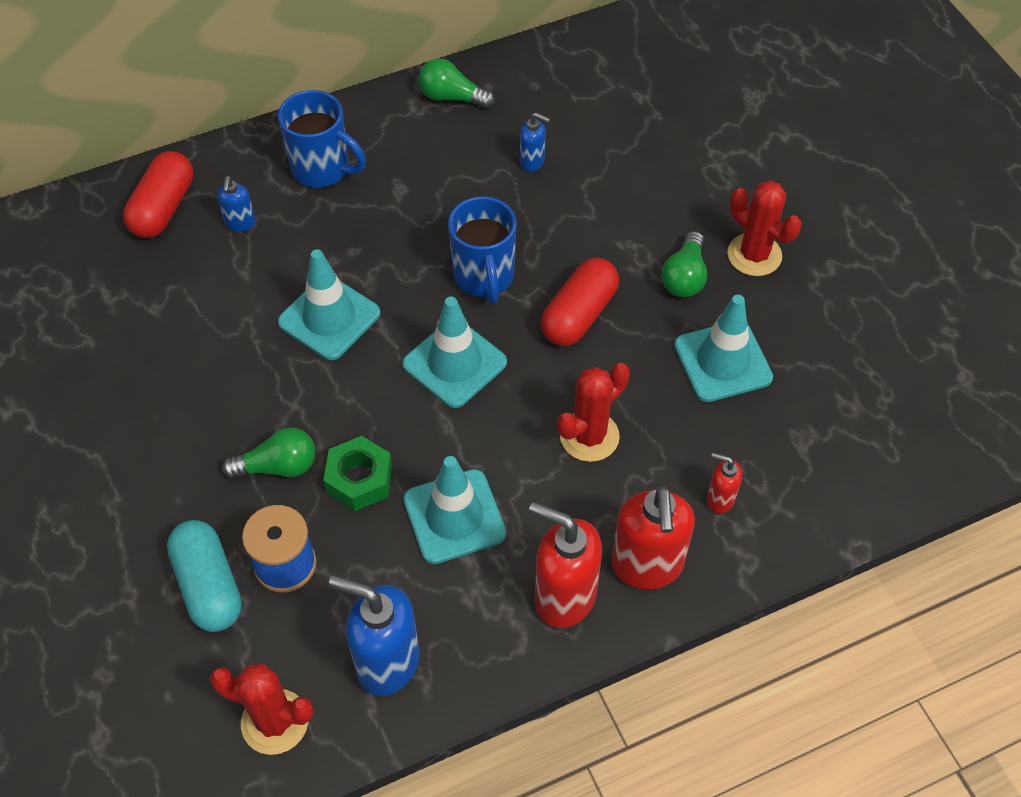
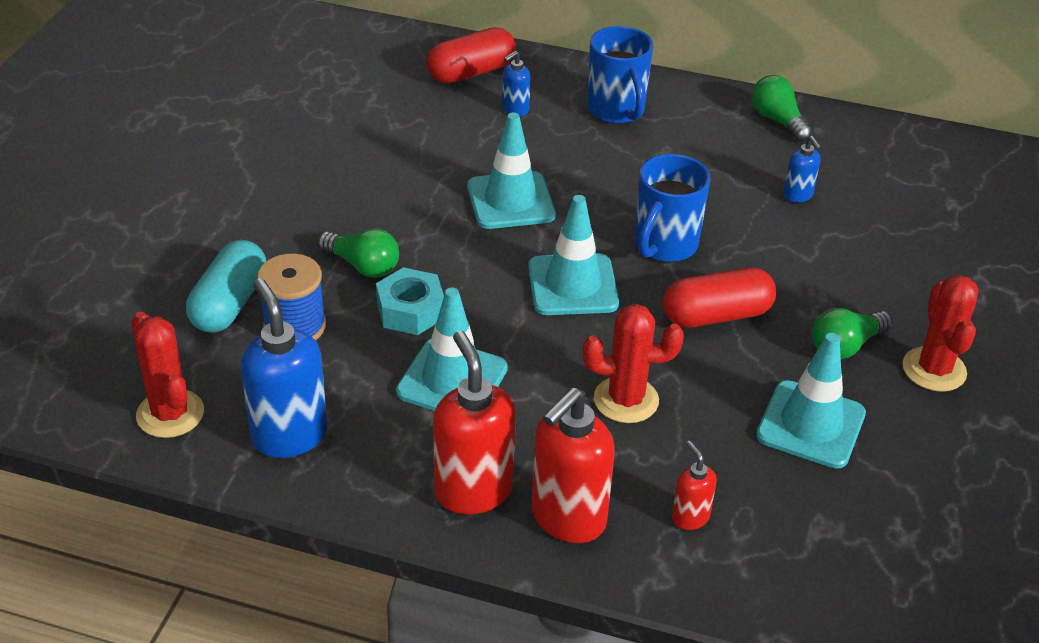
camera: 40 degrees right, 15 degrees down
(359, 479) = (410, 311): green nut -> turquoise nut

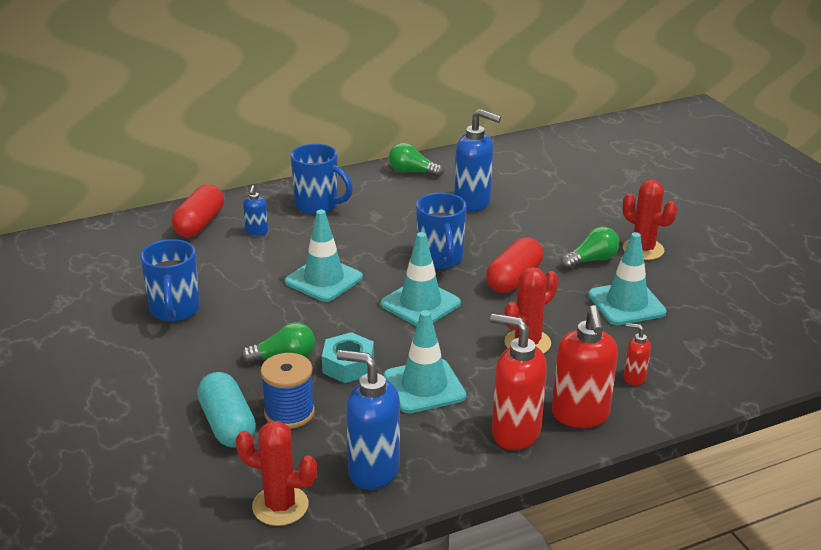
camera: 40 degrees left, 10 degrees down
(331, 157) = (175, 311): none -> blue mug
(798, 196) = (473, 203): blue soap dispenser -> blue soap dispenser, size x2.00
(845, 346) = (592, 260): green light bulb -> green light bulb turned 135 degrees counterclockwise

